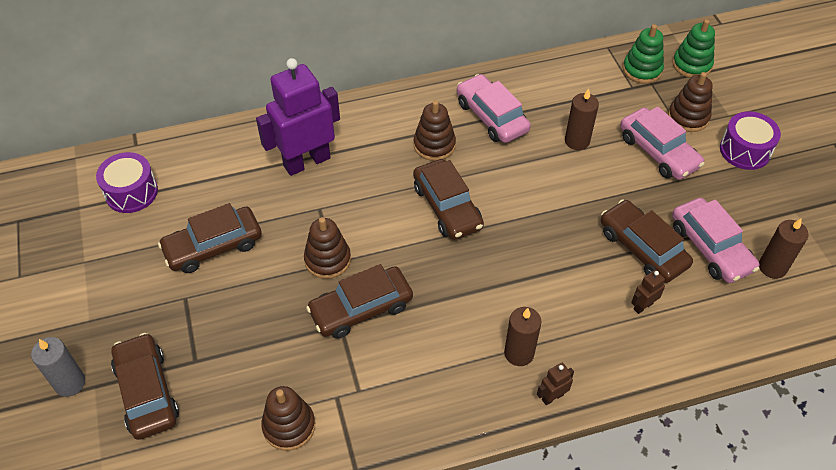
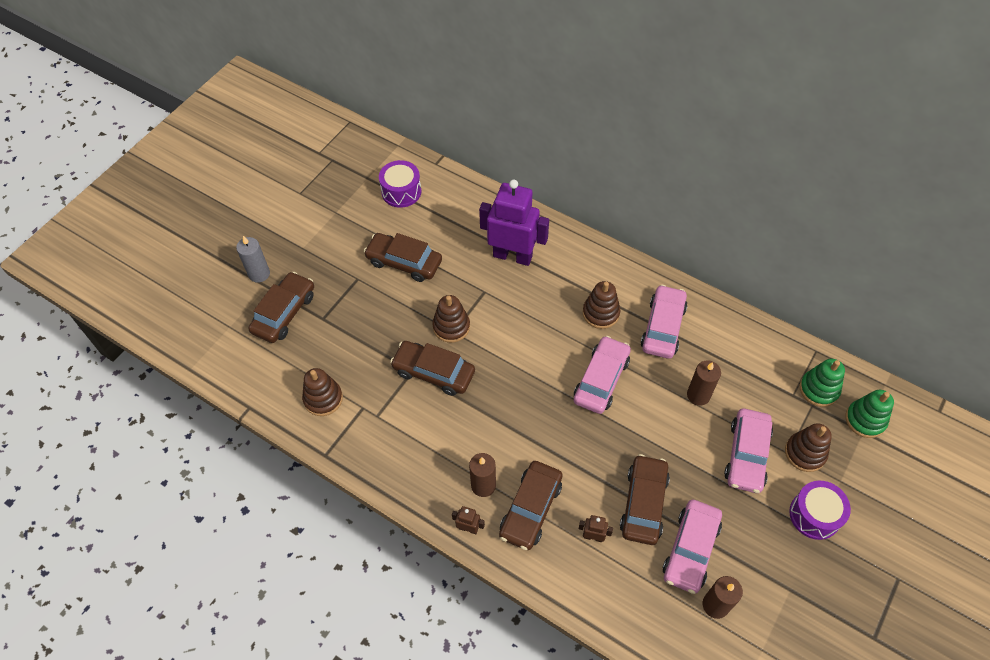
camera: 50 degrees right, 5 degrees up
(447, 207) = (557, 359): brown car -> brown car (531, 509)
(498, 192) = (601, 380): none -> pink car

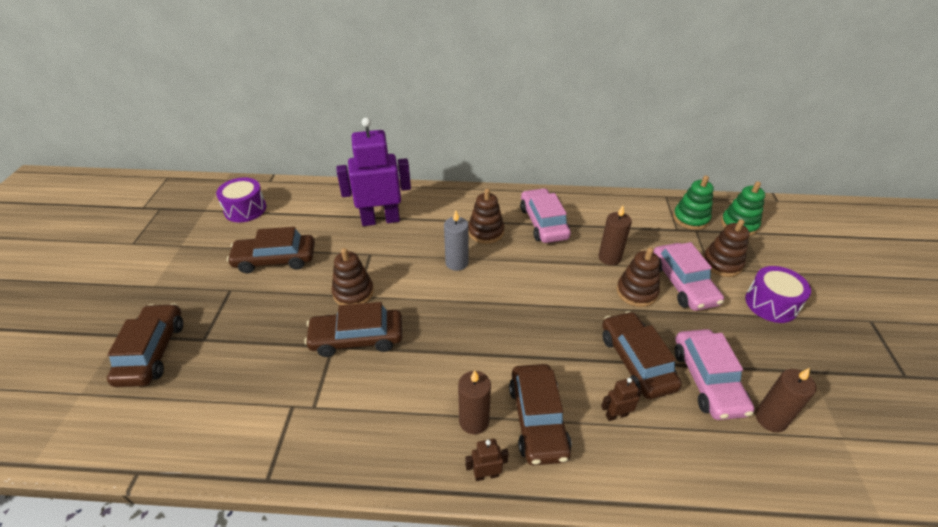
camera: 30 degrees left, 15 degrees down
(259, 274) = (106, 327): grey candle -> grey candle (456, 263)
(323, 399) = (238, 418): brown stacking toy -> brown stacking toy (636, 292)
(601, 380) = (522, 279): pink car -> none

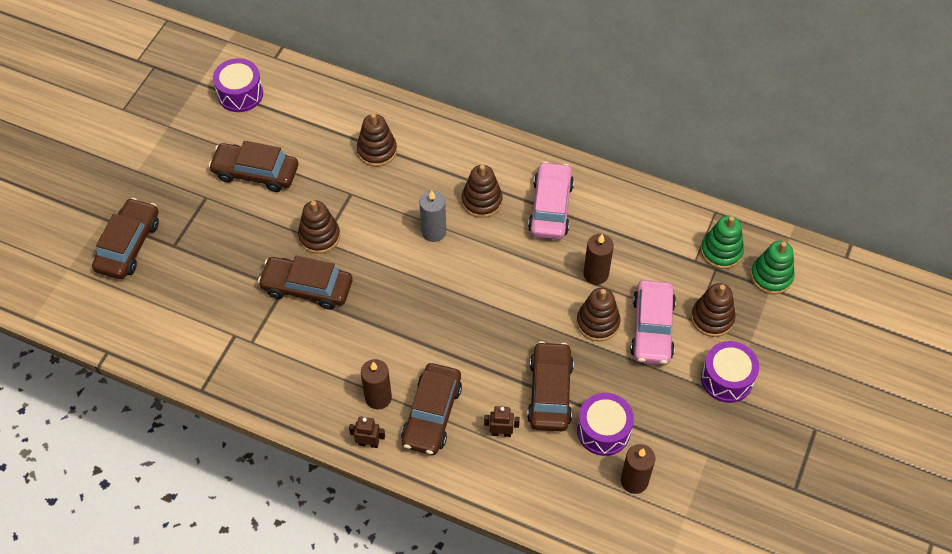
camera: 20 degrees right, 15 degrees up
(380, 220) = (377, 151): purple robot -> brown stacking toy
(707, 380) = (603, 431): pink car -> purple drum

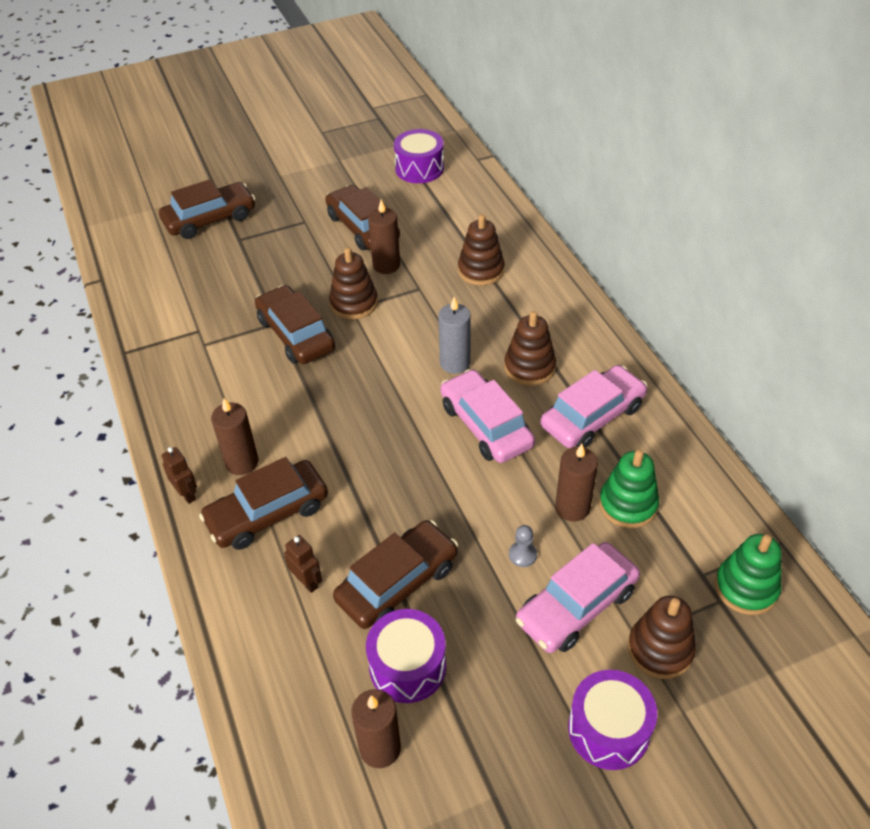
camera: 45 degrees right, 10 degrees down
(308, 191) = (386, 265): none -> brown candle
(497, 260) = (486, 425): none -> pink car
(598, 322) = (522, 555): brown stacking toy -> grey pawn
(771, 276) = (785, 660): green stacking toy -> green stacking toy (628, 504)

